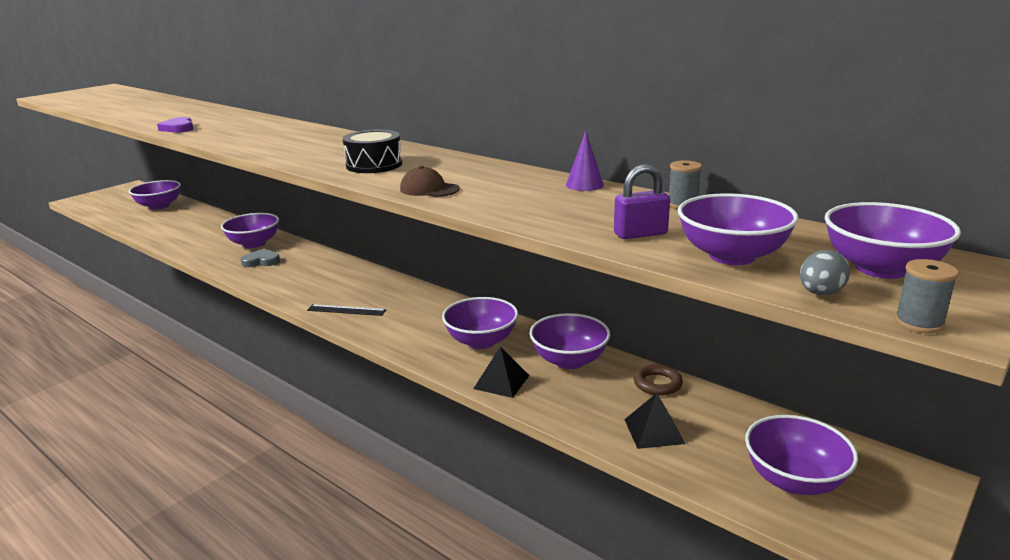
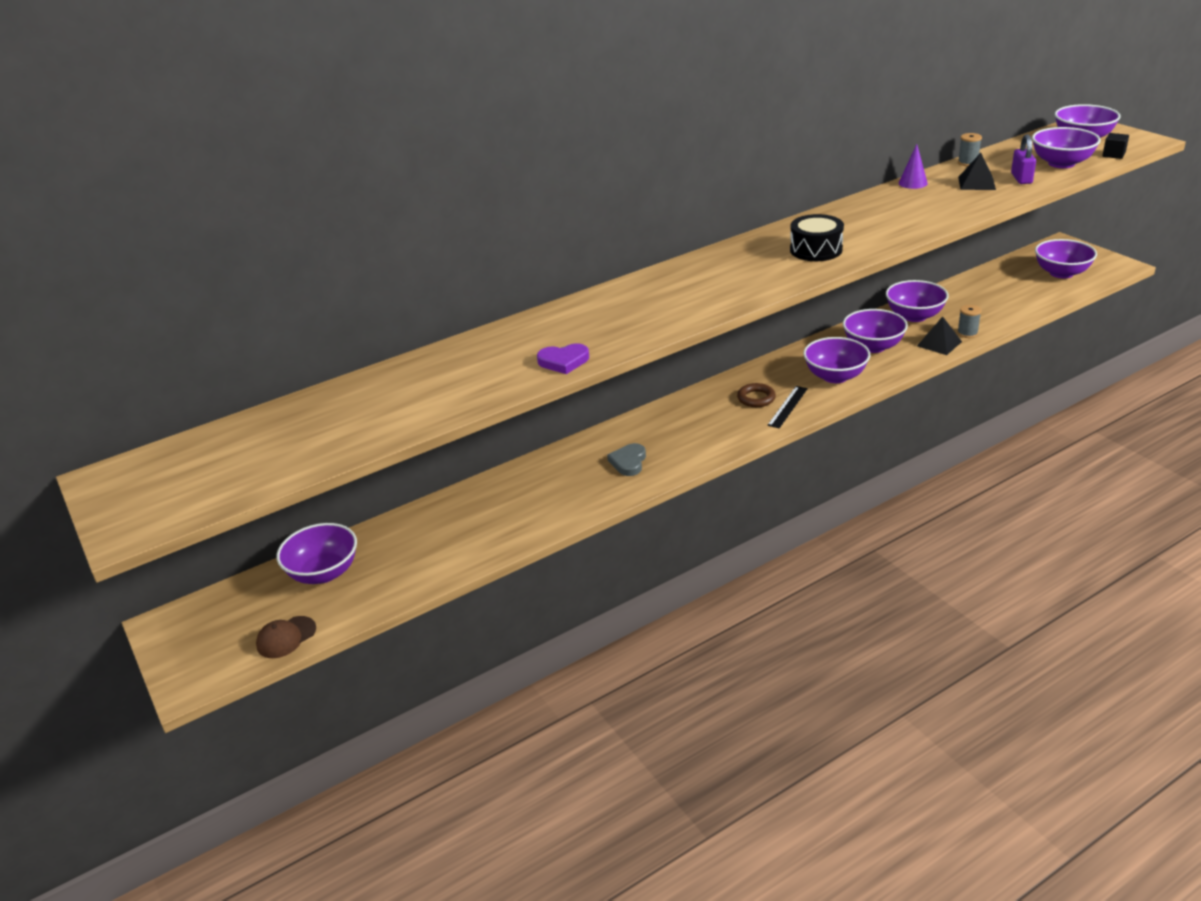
camera: 70 degrees left, 10 degrees up
(254, 243) = (564, 471): purple bowl -> purple bowl (835, 376)
(429, 189) = (902, 230): brown cap -> brown cap (286, 637)
(654, 431) = (1010, 301): black pyramid -> black pyramid (976, 183)
(657, 384) = (954, 291): brown ring -> brown ring (756, 398)
(820, 293) = (1113, 154): grey egg -> black cube
(919, 323) = (1146, 145): grey spool -> grey spool (967, 333)

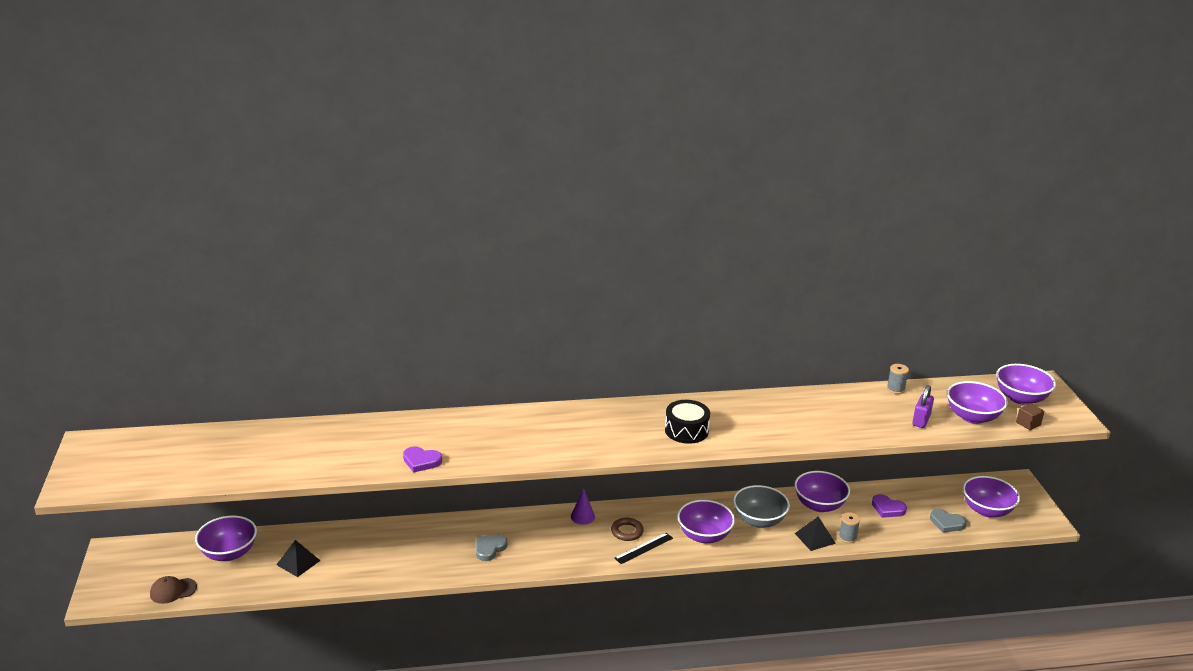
camera: 20 degrees right, 5 degrees down
(873, 346) = (759, 520): purple bowl -> grey bowl
(913, 183) = (828, 394): purple cone -> purple cone (582, 516)
(976, 183) = (879, 412): black pyramid -> black pyramid (298, 562)
(977, 299) = (887, 508): none -> purple heart
(1039, 293) = (947, 523): none -> grey heart
(1113, 154) = (1028, 424): black cube -> brown cube

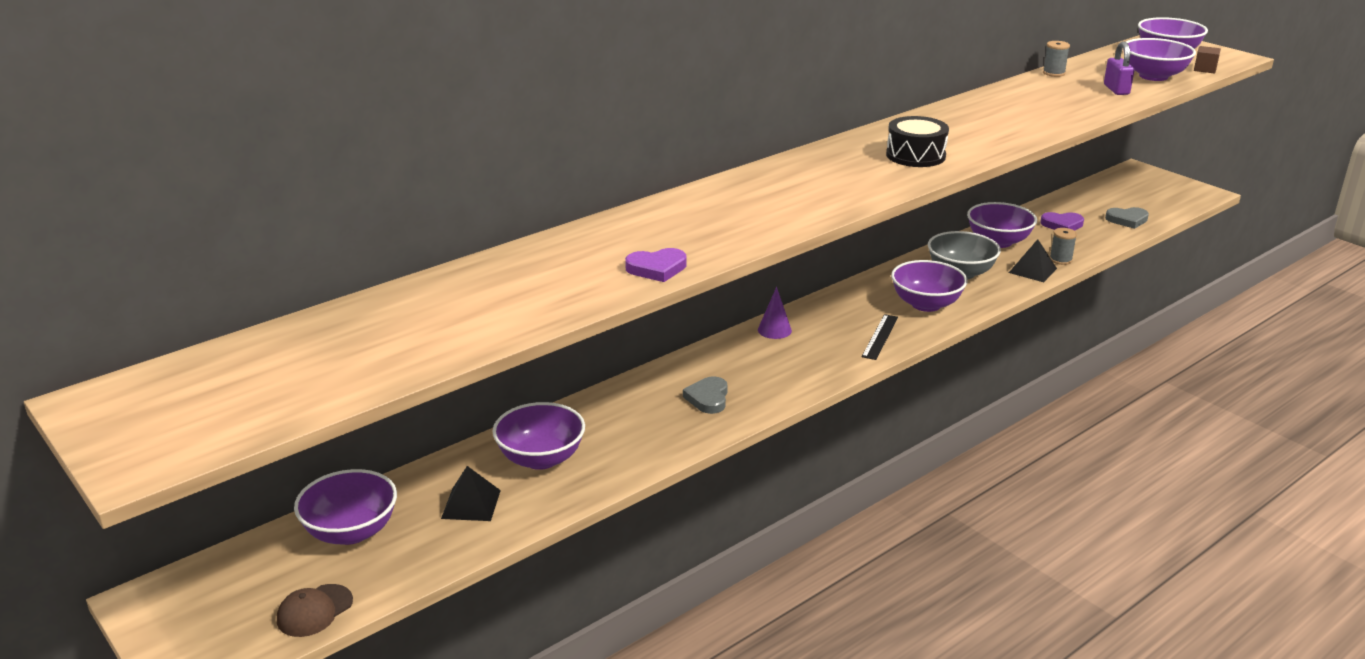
camera: 30 degrees left, 0 degrees up
(627, 532) = (842, 328): brown ring -> none
(987, 510) = (1145, 199): purple bowl -> purple bowl (541, 458)

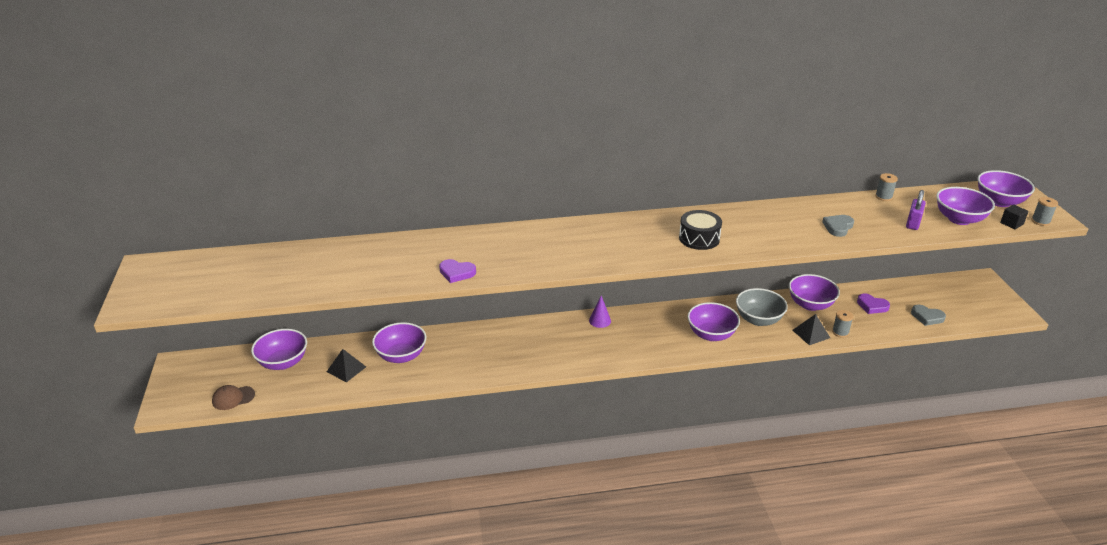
camera: 30 degrees right, 5 degrees up
(708, 398) = (519, 352): grey heart -> grey heart (838, 227)
(880, 337) = (658, 347): black ruler -> none
(1205, 69) = (1011, 223): brown cube -> black cube
(1226, 62) = (1040, 221): none -> grey spool

